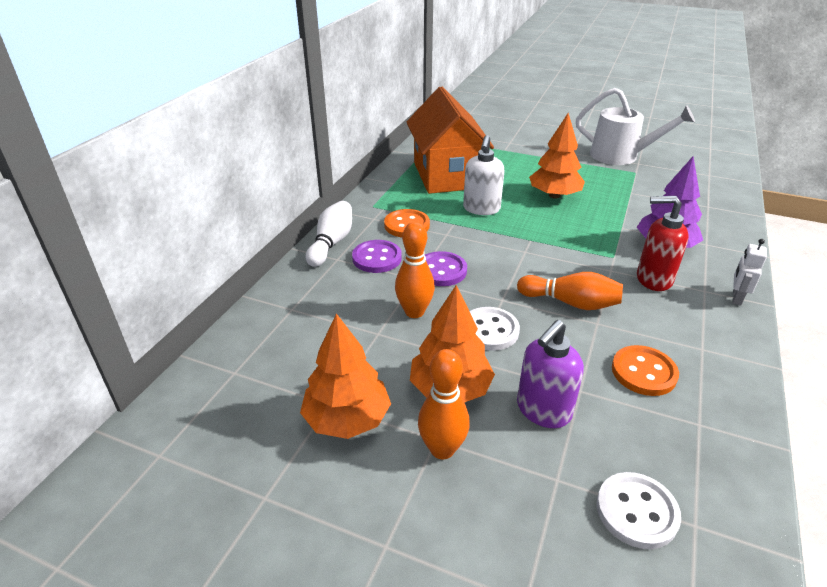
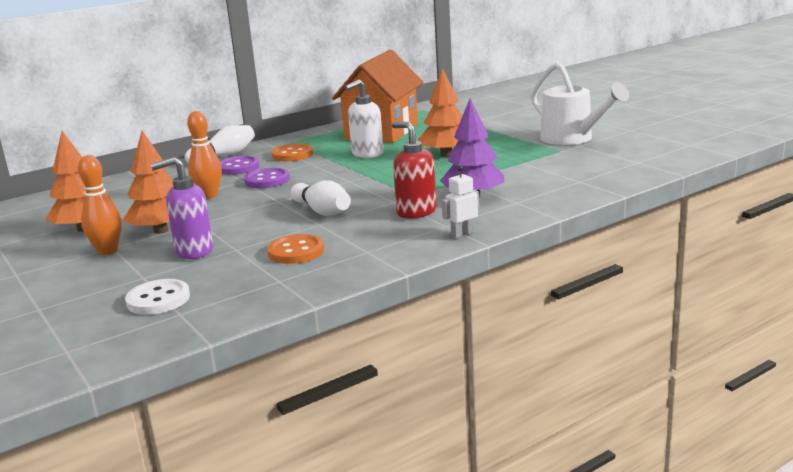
camera: 35 degrees right, 15 degrees down
(489, 330) = (237, 212): white button -> none
(570, 303) = (322, 211): orange bowling pin -> white bowling pin

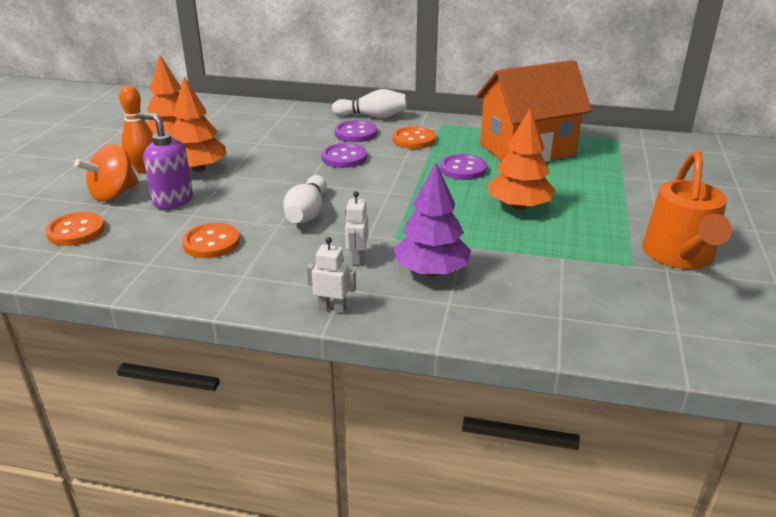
camera: 45 degrees right, 10 degrees up
(124, 272) = (113, 194): none -> orange spinning top
(158, 299) = (76, 231): white button -> orange button
(209, 195) = (284, 152): orange bowling pin -> none
(367, 154) = (463, 169): white soap dispenser -> purple button
(416, 212) = (357, 258): red soap dispenser -> white robot
(573, 139) = (680, 257): white watering can -> orange watering can

